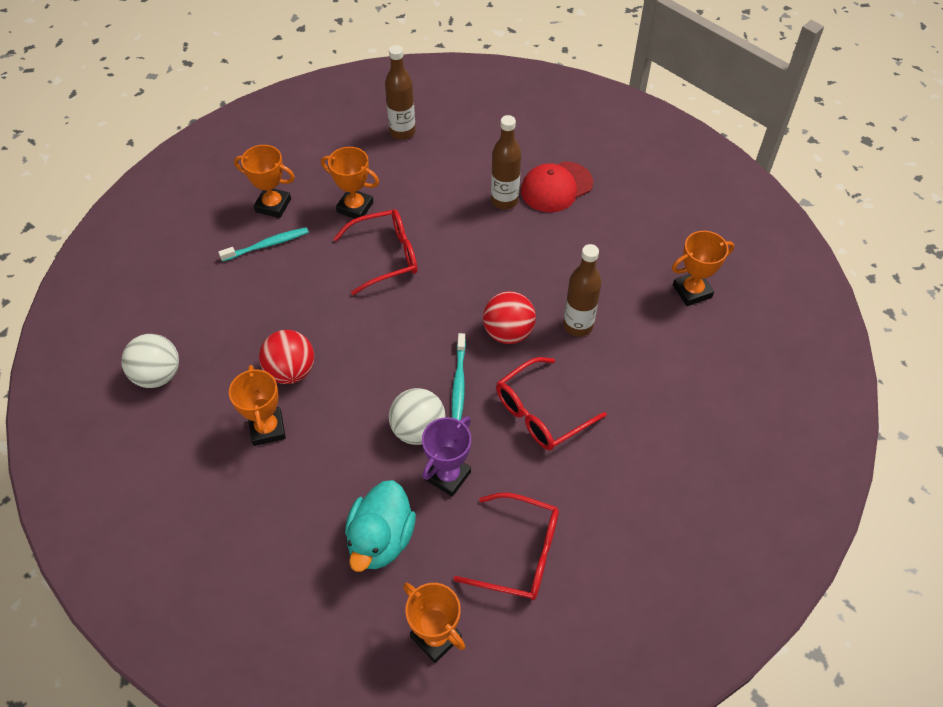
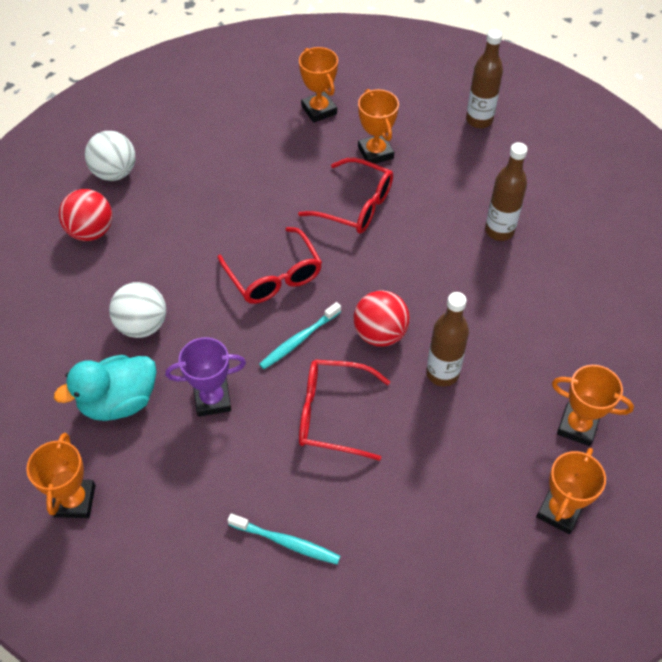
camera: 45 degrees right, 0 degrees up
(267, 245) = (282, 136): turquoise toothbrush -> turquoise toothbrush (286, 542)
(267, 429) = (137, 263): orange trophy -> orange trophy (559, 511)
(291, 371) = (196, 237): red ball -> red ball (91, 231)
(418, 430) = (231, 349): white ball -> white ball (142, 325)
(518, 553) = (194, 499): red glasses -> red glasses (273, 275)
(556, 187) = (557, 251): red cap -> none

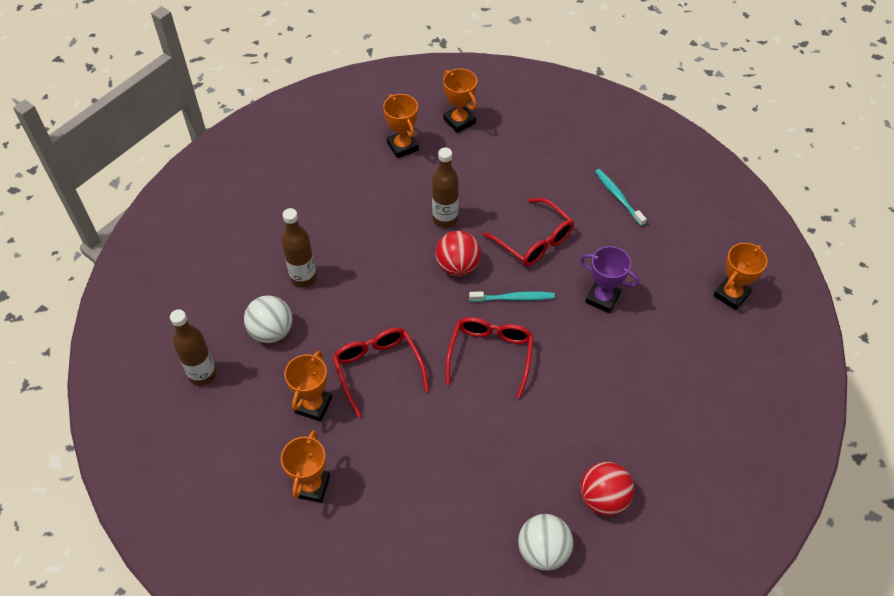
camera: 140 degrees left, 0 degrees up
(119, 402) = (666, 338): turquoise duck -> none
(142, 325) = (615, 383): white ball -> white ball (271, 331)
(559, 511) = (459, 121): orange trophy -> orange trophy turned 75 degrees clockwise

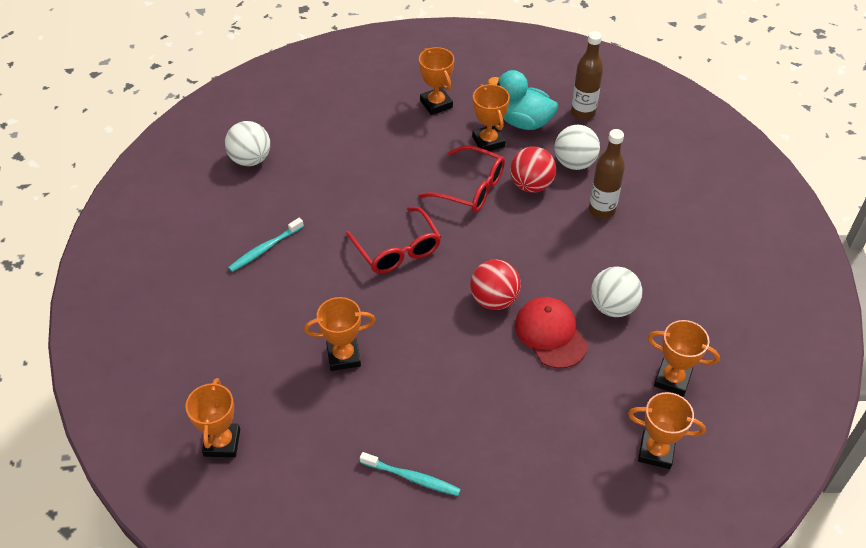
camera: 140 degrees right, 5 degrees down
(261, 404) = (523, 121): none -> turquoise duck
(384, 208) = (613, 307): none -> white ball
(445, 219) = (550, 334): brown bottle -> red cap
(514, 298) = (421, 305): turquoise toothbrush -> turquoise toothbrush (265, 249)
(533, 240) = (452, 369): red glasses -> none
(602, 298) = (343, 356): purple trophy -> orange trophy
(603, 498) = (230, 211): red ball -> red ball (531, 185)

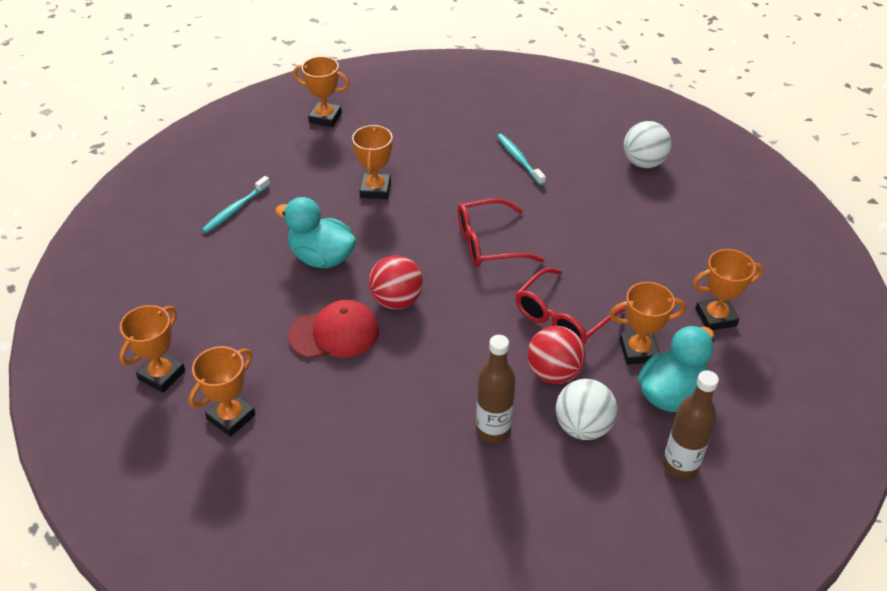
camera: 105 degrees right, 5 degrees down
(460, 373) = (321, 258): none -> turquoise duck
(613, 307) = (346, 395): white ball -> none

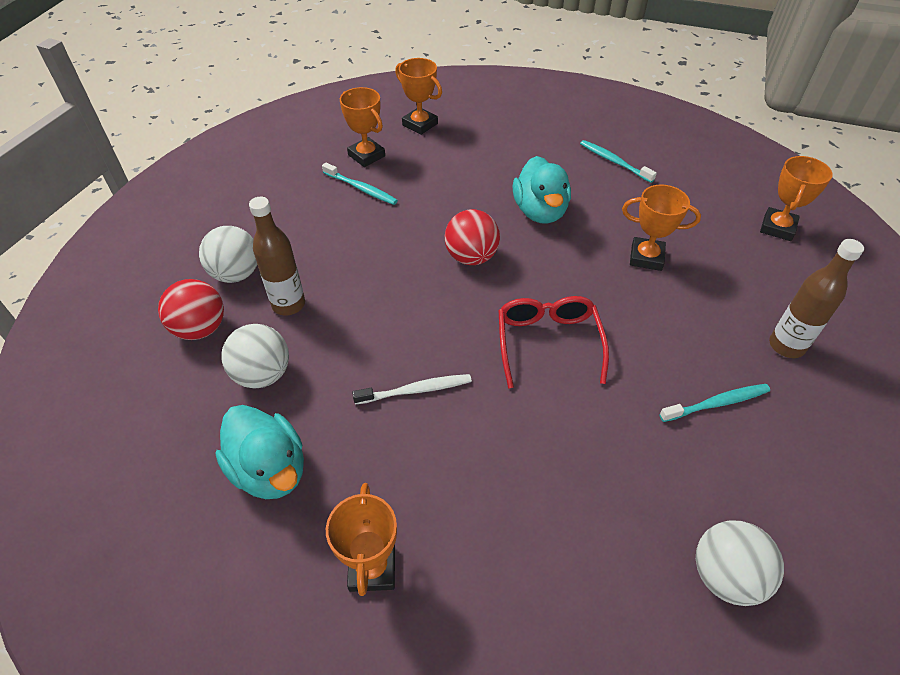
camera: 100 degrees right, 5 degrees up
(297, 409) = (361, 188): none -> turquoise toothbrush
(321, 258) = (540, 211): turquoise duck -> turquoise duck turned 135 degrees clockwise
(334, 333) = (438, 214): red cap -> none
(461, 492) = (236, 274): none -> white ball
(553, 373) = (339, 365): red ball -> red ball (200, 329)
(563, 317) = (416, 390): red glasses -> white toothbrush
(638, 351) = (343, 454): orange trophy -> none
(680, 466) = (178, 449): brown bottle -> brown bottle (786, 346)

